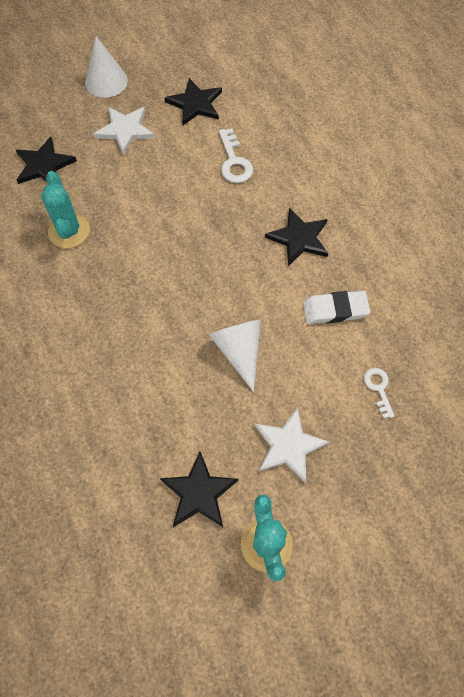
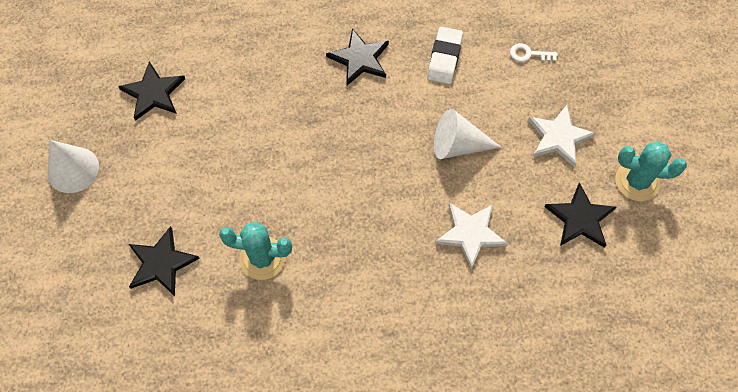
camera: 70 degrees left, 0 degrees up
(125, 130) = (154, 169): white star -> white star (470, 234)
(234, 161) = (246, 82): white key -> none

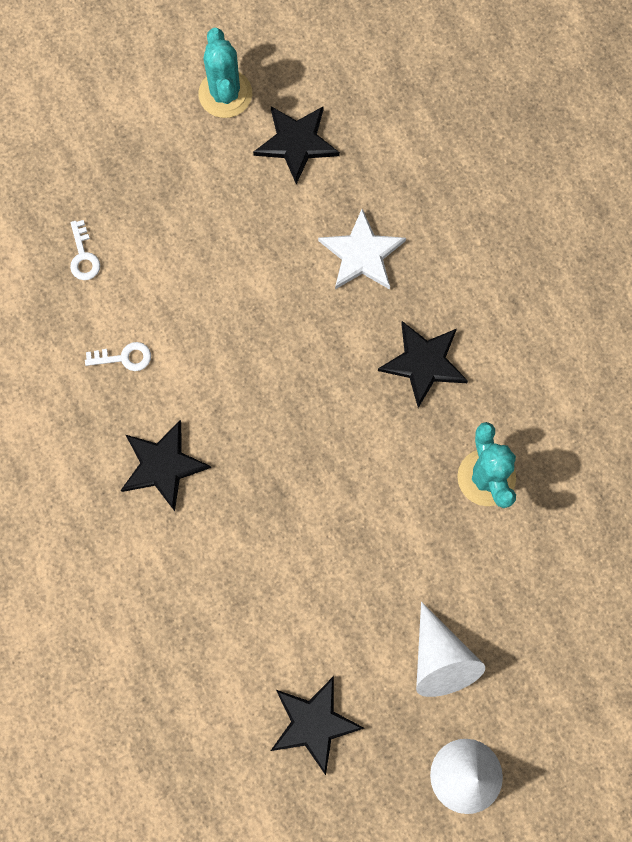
camera: 110 degrees left, 10 degrees up
(161, 263) = (541, 596): black star -> black star (423, 363)
(444, 58) = (124, 357): white eraser -> white key
(457, 145) = (249, 303): white cone -> white cone (440, 660)
(559, 137) = (195, 191): white star -> none

